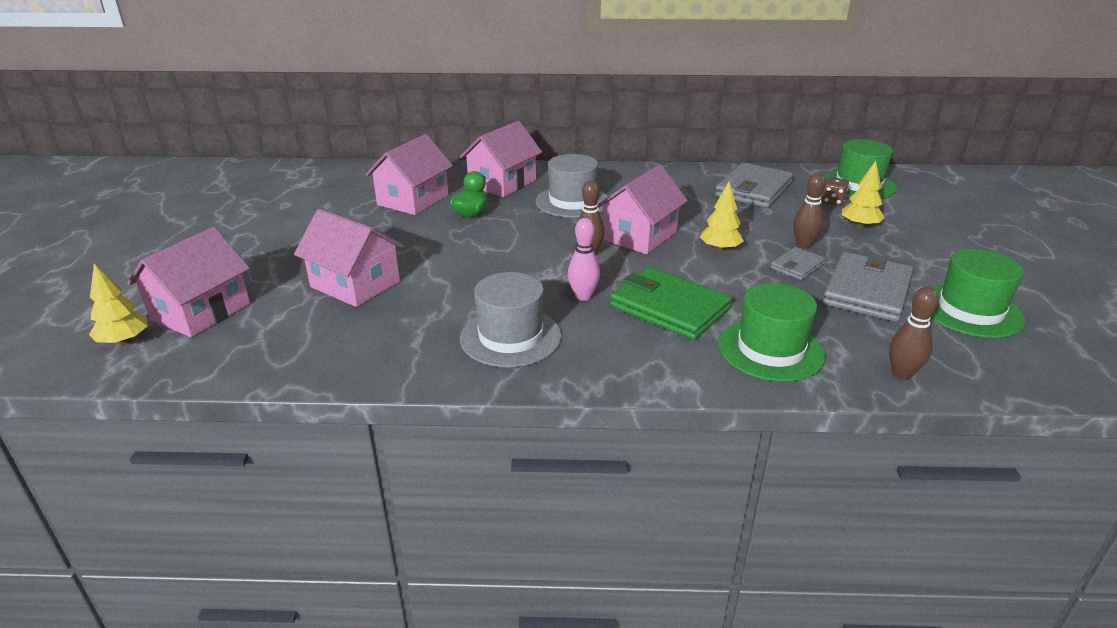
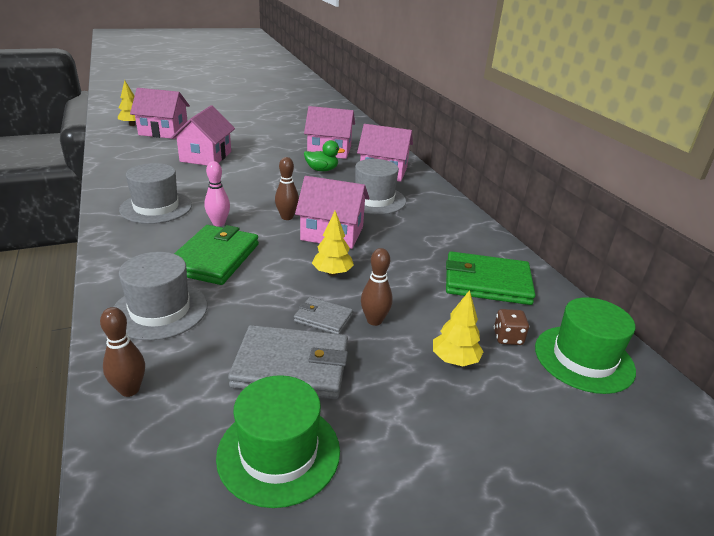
camera: 65 degrees right, 0 degrees up
(753, 190) = (487, 282): grey wallet -> green wallet
(770, 350) = (160, 310): green hat -> grey hat

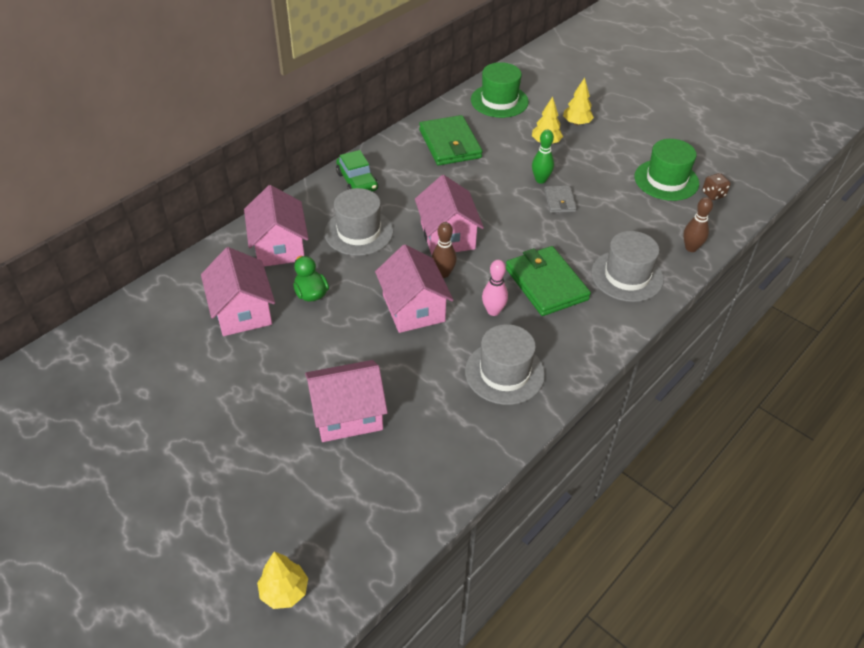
camera: 115 degrees left, 15 degrees up
(163, 131) = (287, 525): pink house -> pink house (413, 308)
(214, 258) = (546, 284): green wallet -> green wallet turned 75 degrees clockwise
(291, 366) = (612, 197): grey wallet -> none
(332, 273) = (505, 215): yellow tree -> yellow tree (576, 123)
(374, 320) = (540, 180): brown bowling pin -> green bowling pin
(446, 216) = (357, 181): none -> green car
(507, 338) = (506, 127): brown dice -> brown dice (713, 194)

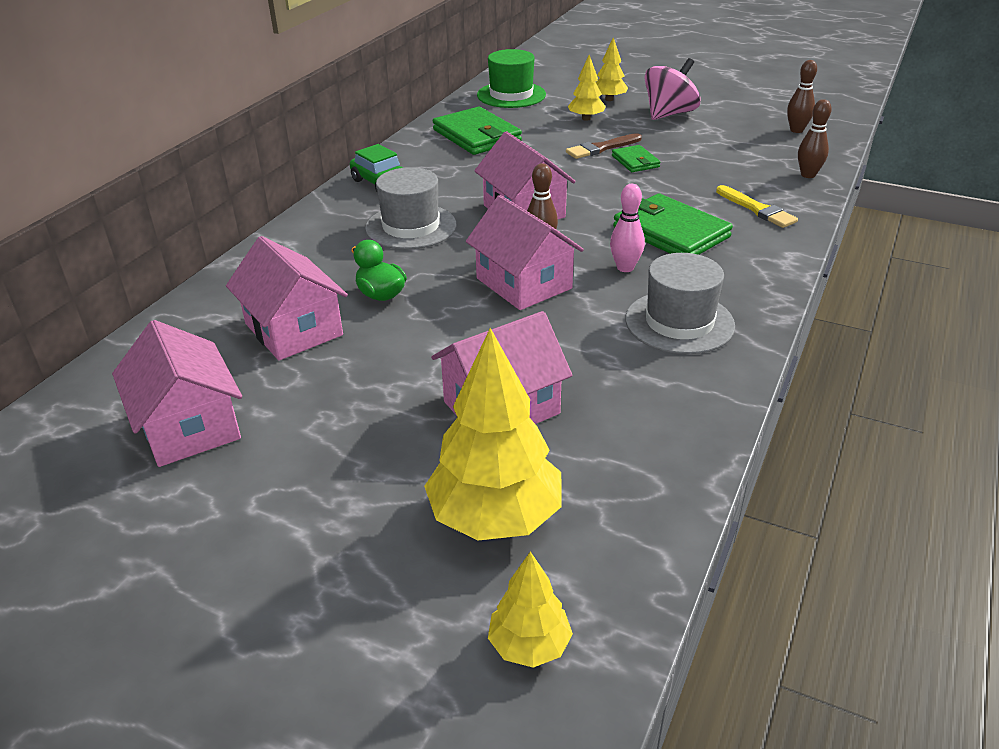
camera: 15 degrees left, 10 degrees down
(279, 246) = (313, 257): pink house -> pink house (189, 426)
(305, 498) = (495, 517): none -> yellow tree
(540, 180) = (601, 148): green bowling pin -> brown brush
(560, 201) = (635, 161): grey wallet -> green wallet
(617, 152) = (669, 114): none -> pink spinning top
(627, 276) = (757, 209): grey hat -> yellow brush
(666, 180) = (738, 127): green hat -> none
(713, 194) = (796, 130): brown dice -> brown bowling pin

